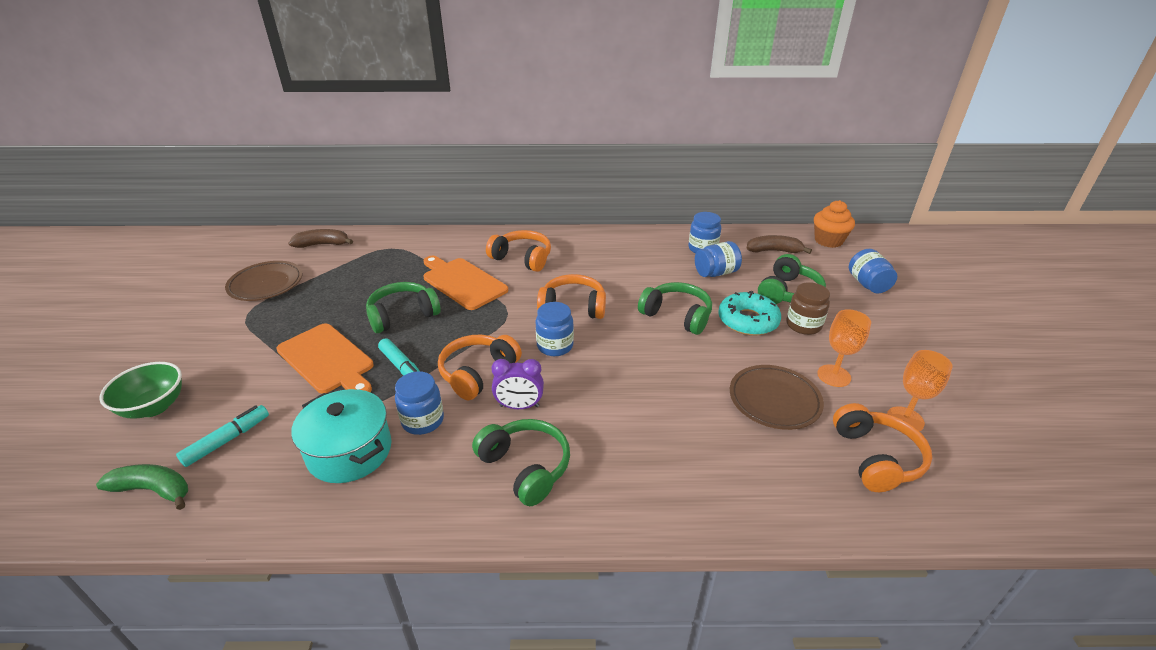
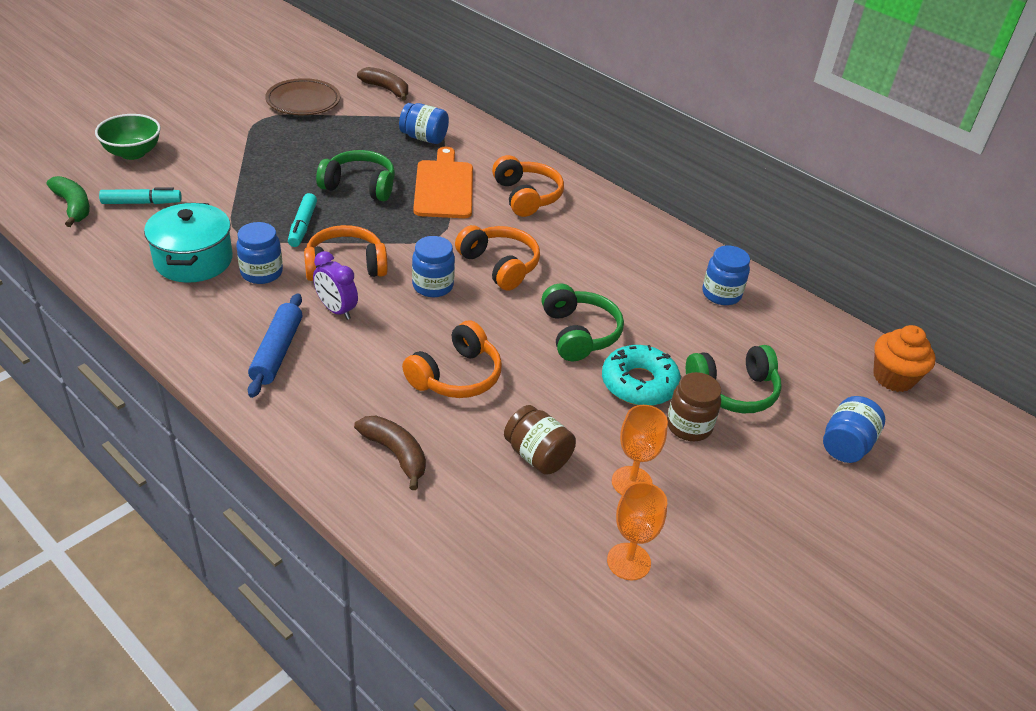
camera: 40 degrees right, 5 degrees up
(327, 360) = (264, 187): orange cutting board -> none
(526, 467) = (277, 352): green headphones -> blue rolling pin
(716, 273) = (690, 324): blue jar -> blue jar (424, 138)
(774, 251) = (800, 345): brown banana -> brown banana (395, 454)
(774, 400) = (537, 456): brown plate -> brown jar
(876, 458) = (542, 560): orange headphones -> orange headphones (456, 376)

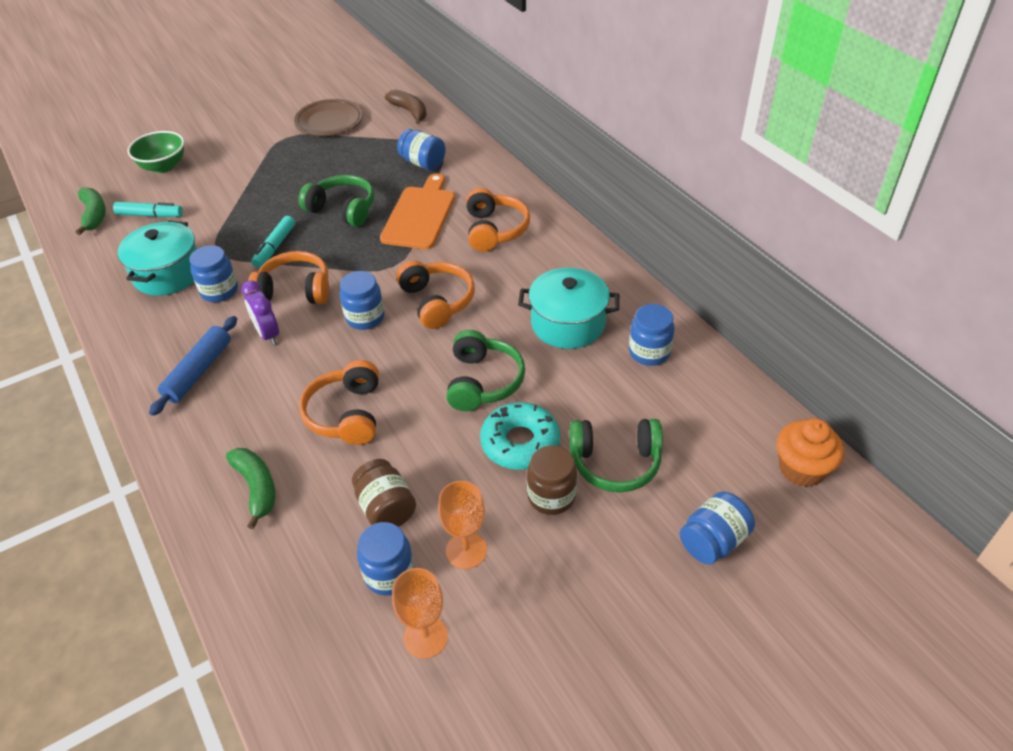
camera: 20 degrees right, 5 degrees up
(395, 454) = (256, 488): brown banana -> green banana
(456, 376) = (346, 414): orange headphones -> orange headphones turned 120 degrees clockwise
(568, 513) = (389, 574): none -> blue jar
(636, 275) = (568, 323): none -> turquoise pot

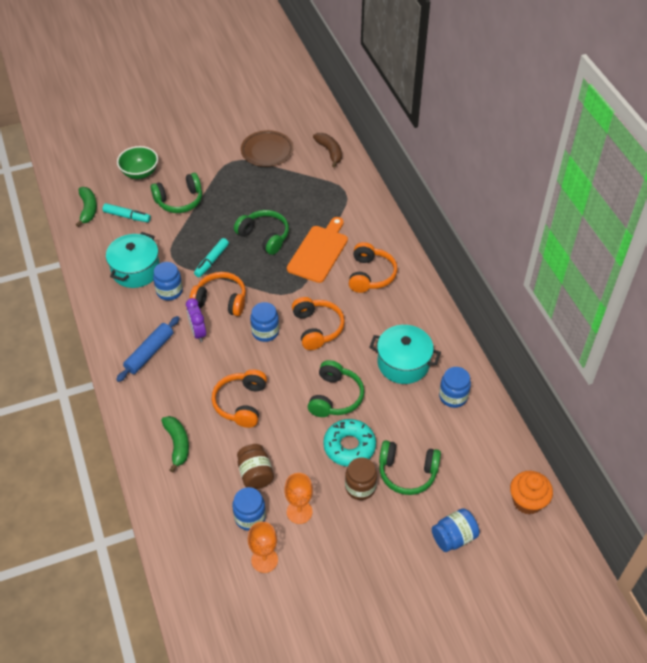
camera: 10 degrees right, 5 degrees up
(221, 188) = (179, 201): none -> green headphones
(423, 163) = (330, 204): blue jar -> none

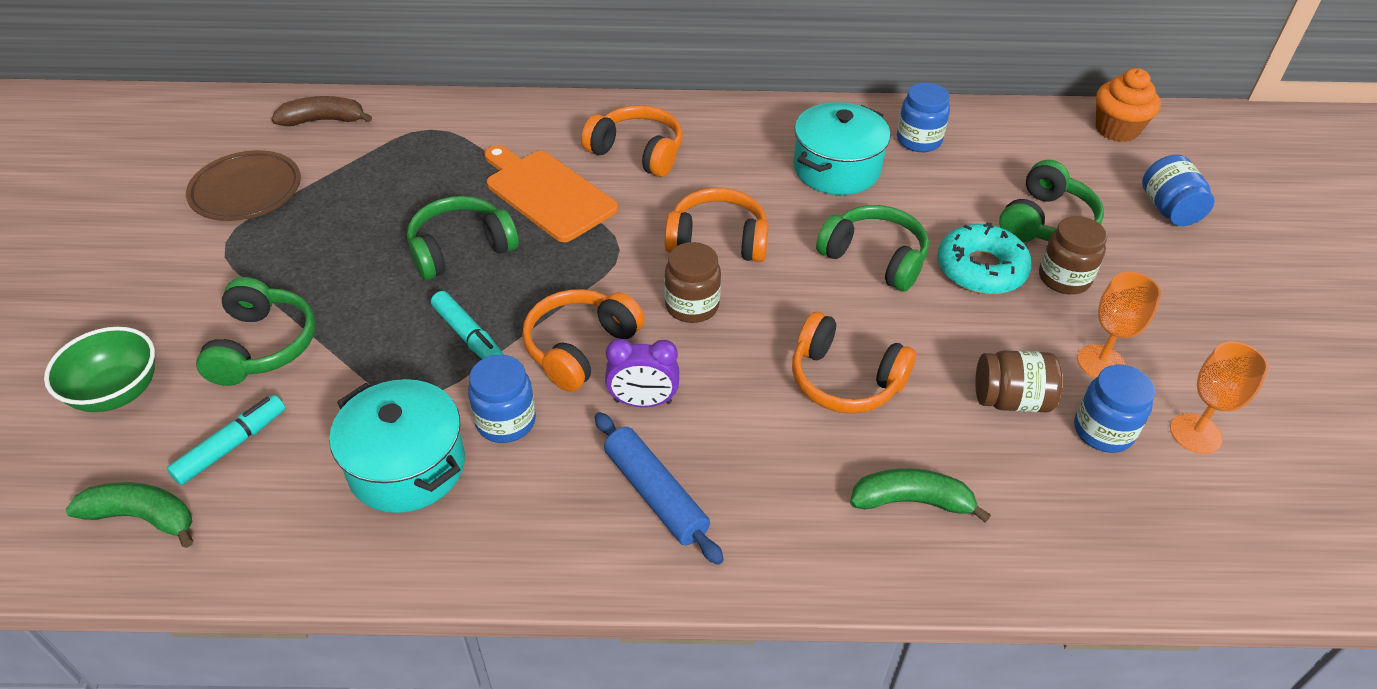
camera: 70 degrees left, 5 degrees down
(265, 332) = (692, 306): blue jar -> brown jar

